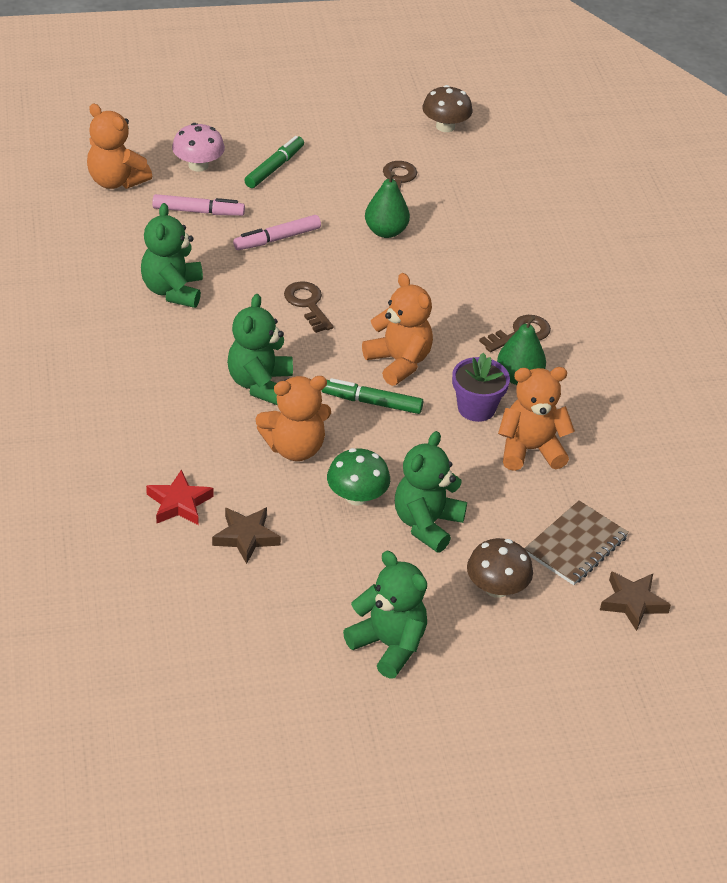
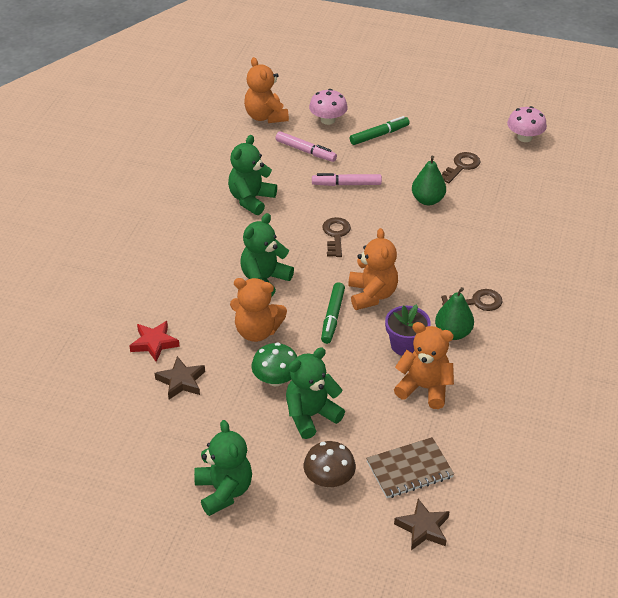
camera: 30 degrees right, 0 degrees up
(372, 402) = (332, 317): green marker -> green marker turned 120 degrees counterclockwise
(445, 126) = (524, 137): brown mushroom -> pink mushroom

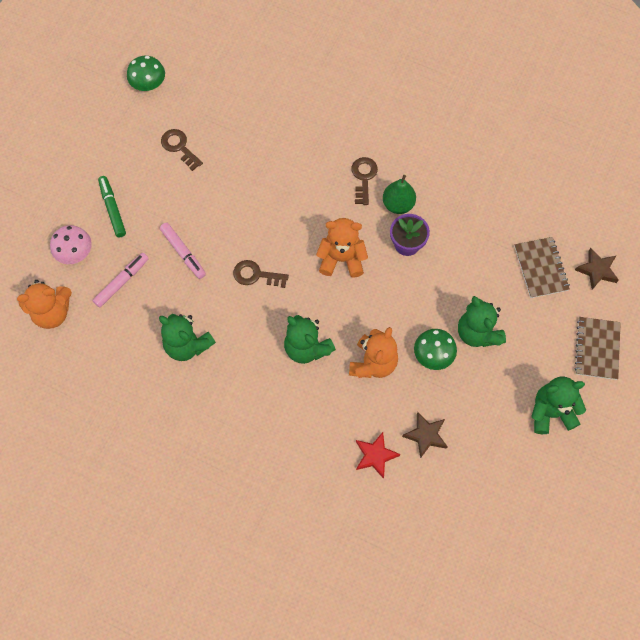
camera: 80 degrees left, 25 degrees up
(314, 533) = (597, 349): none -> brown notebook
(329, 479) = (545, 329): brown mushroom -> none
(332, 317) = (364, 296): green marker -> none
(346, 184) = (183, 253): pink marker -> pink marker turned 45 degrees counterclockwise
(424, 388) = (457, 240): orange teddy bear -> none
(427, 200) = (222, 187): green pear -> none
(524, 137) = (148, 84): pink mushroom -> green mushroom

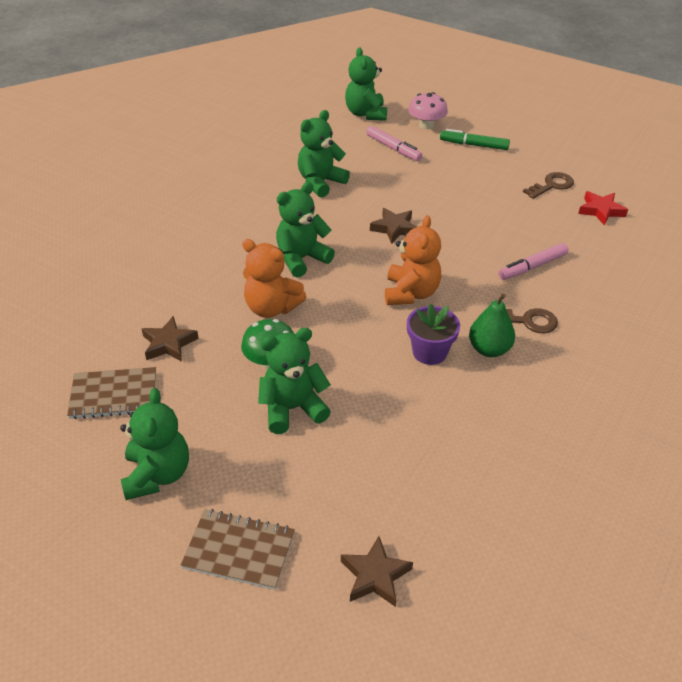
camera: 95 degrees right, 25 degrees down
(52, 312) = (366, 114): orange teddy bear -> green teddy bear
(112, 209) = (474, 145): green marker -> green marker turned 150 degrees counterclockwise
(148, 84) = (629, 169): green mushroom -> none
(183, 253) = (423, 183): pink marker -> pink marker (532, 267)
(256, 275) = (394, 228): brown key -> brown star
(375, 455) = (160, 300): red star -> red star (601, 211)
(540, 268) = (384, 496): brown notebook -> brown notebook (114, 395)

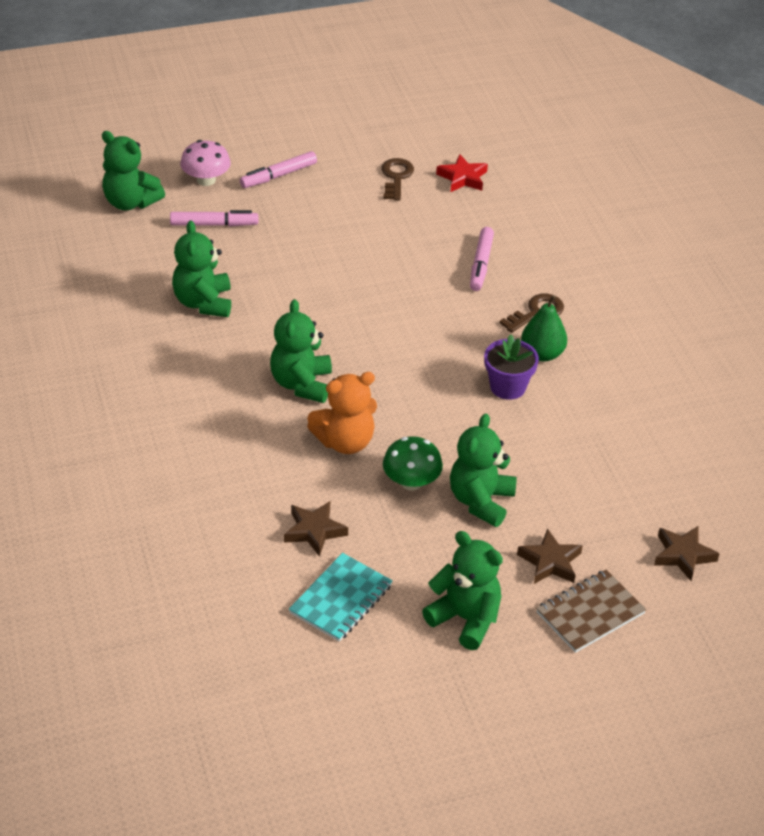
camera: 50 degrees left, 0 degrees up
(114, 395) = (340, 599): brown notebook -> turquoise notebook
(394, 228) = (333, 303): brown star -> brown star (550, 562)
(411, 293) = (428, 350): orange teddy bear -> none
(474, 145) = (278, 176): green marker -> pink marker

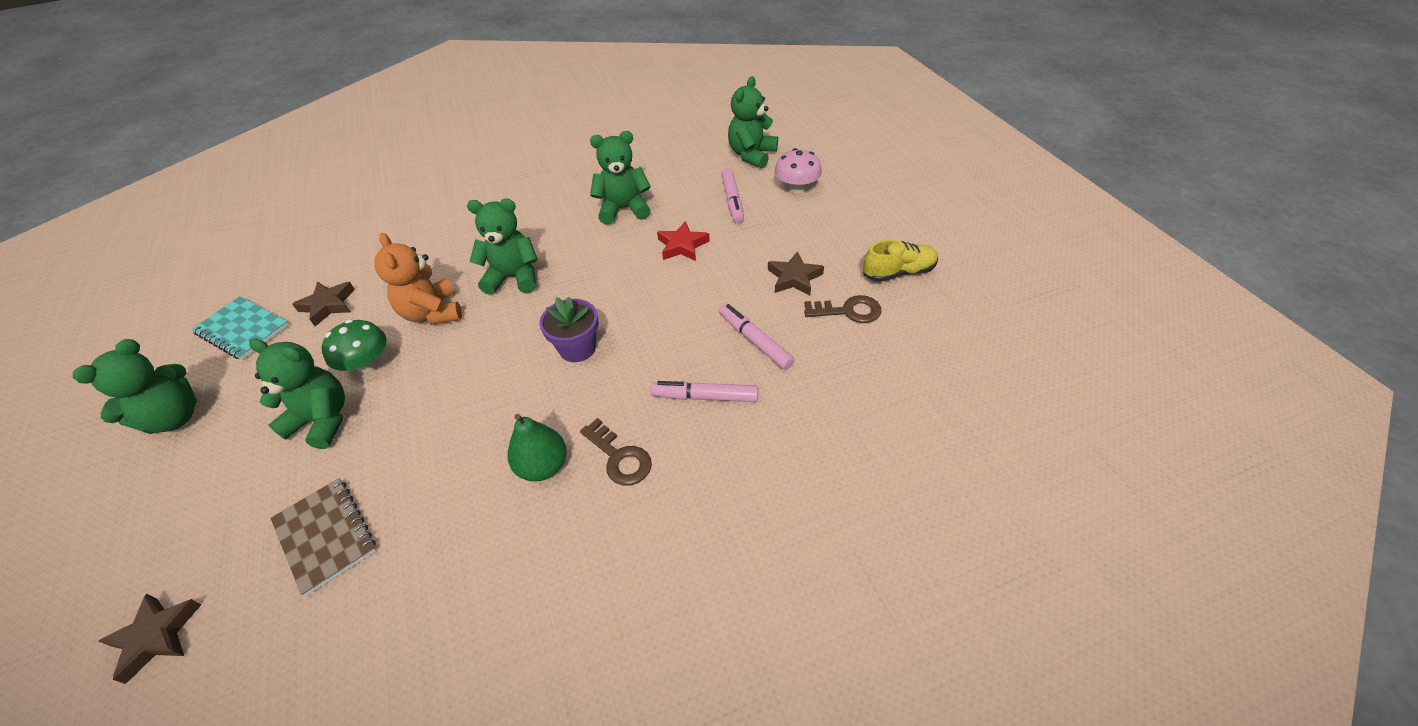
camera: 90 degrees right, 5 degrees up
(278, 176) = (819, 228): pink marker -> pink marker (754, 341)
(353, 143) = (898, 272): none -> yellow shoe
(463, 178) = (869, 369): red star -> red star (682, 246)
(507, 387) = (489, 434): purple flower pot -> purple flower pot (577, 348)
(550, 562) = (212, 487): brown star -> brown star (794, 278)
(590, 613) = (123, 528): brown notebook -> brown notebook (325, 536)

